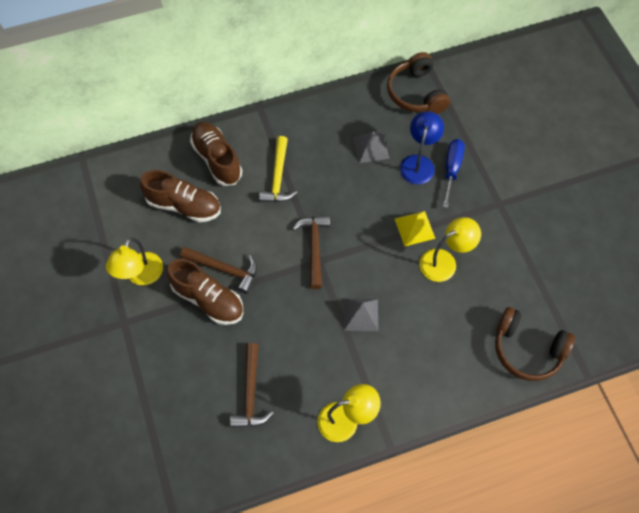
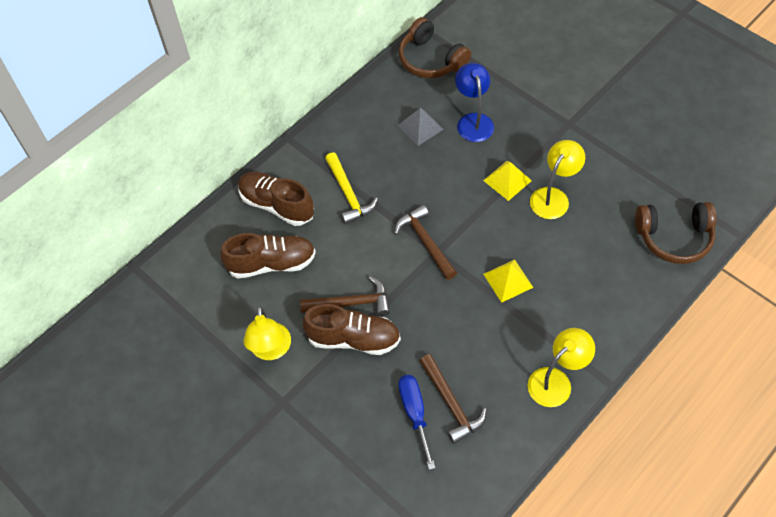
camera: 25 degrees left, 5 degrees down
(360, 314) = (508, 280): grey pyramid -> yellow pyramid
(451, 170) = (507, 113): blue screwdriver -> blue screwdriver (415, 414)

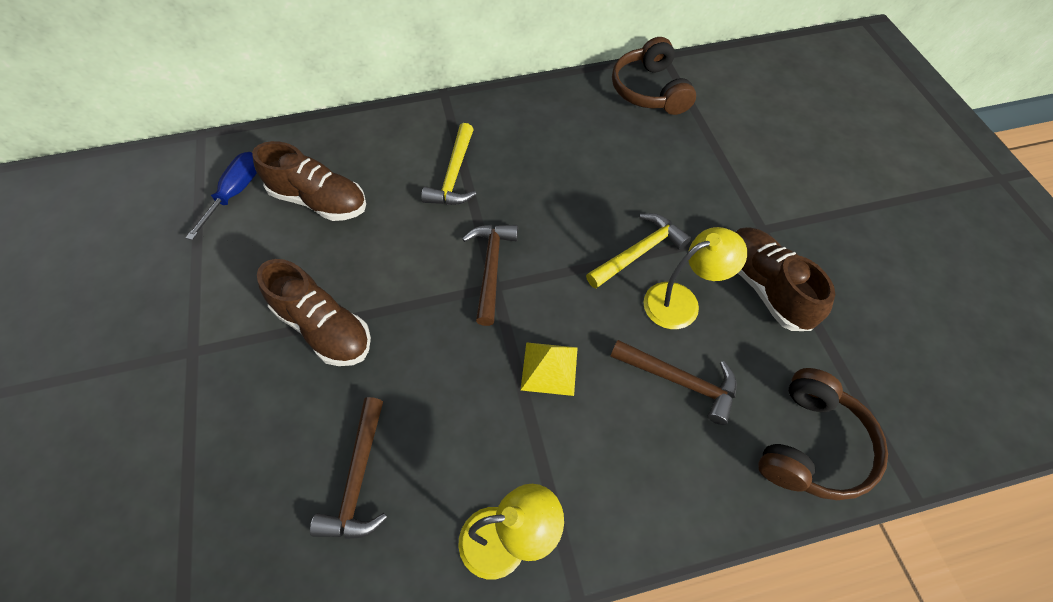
camera: 30 degrees right, 0 degrees up
(271, 350) = (235, 288): yellow lamp -> none
(277, 205) = (376, 149): brown shoe -> brown shoe (765, 287)
(351, 303) = (357, 287): brown hammer -> brown hammer (679, 381)
(415, 414) = (308, 462): blue screwdriver -> blue screwdriver (235, 193)
(420, 127) = (585, 148): grey pyramid -> none
(473, 121) = (649, 170): blue lamp -> none
(507, 180) = (639, 252): yellow pyramid -> yellow hammer
(674, 238) = (812, 445): brown headphones -> brown headphones turned 90 degrees counterclockwise

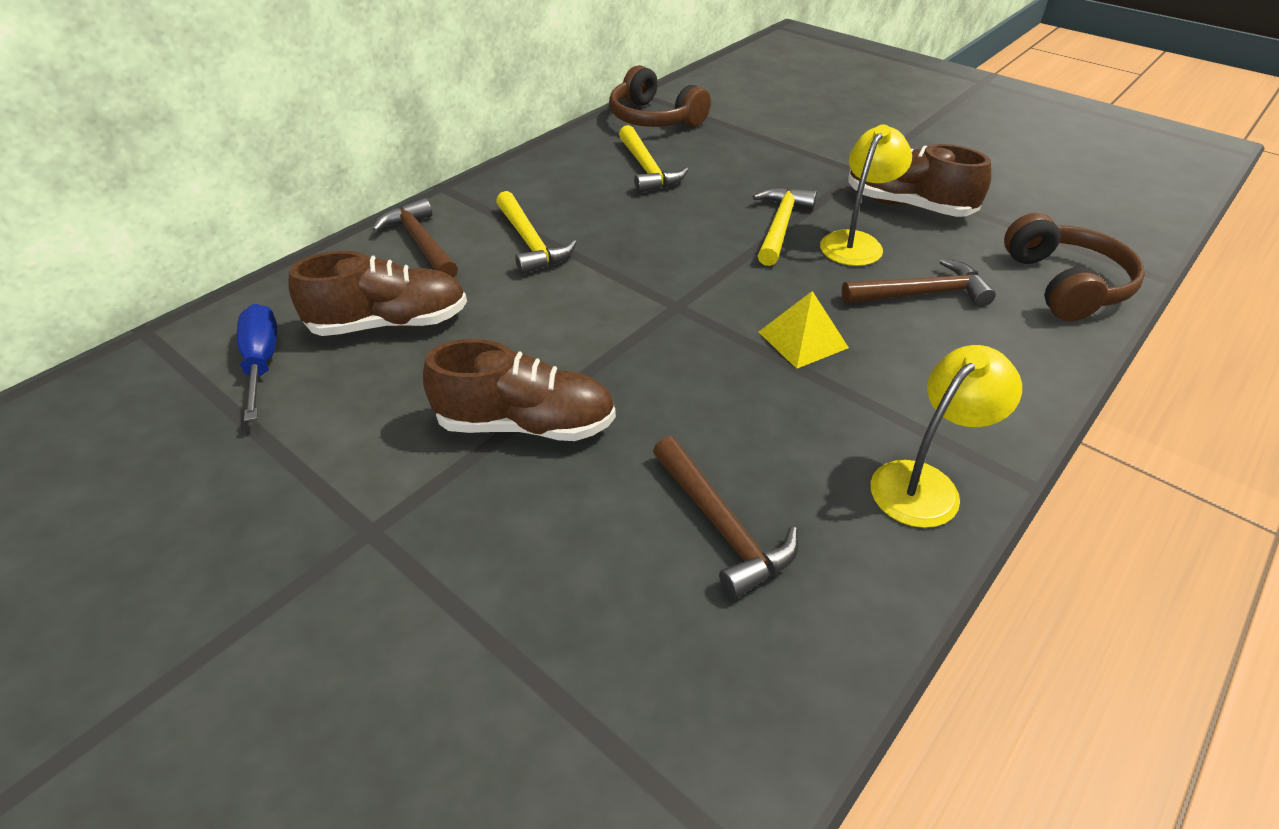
camera: 35 degrees left, 15 degrees down
(491, 268) = (656, 294): brown hammer -> brown hammer (421, 243)
(595, 143) = (647, 169): none -> yellow hammer

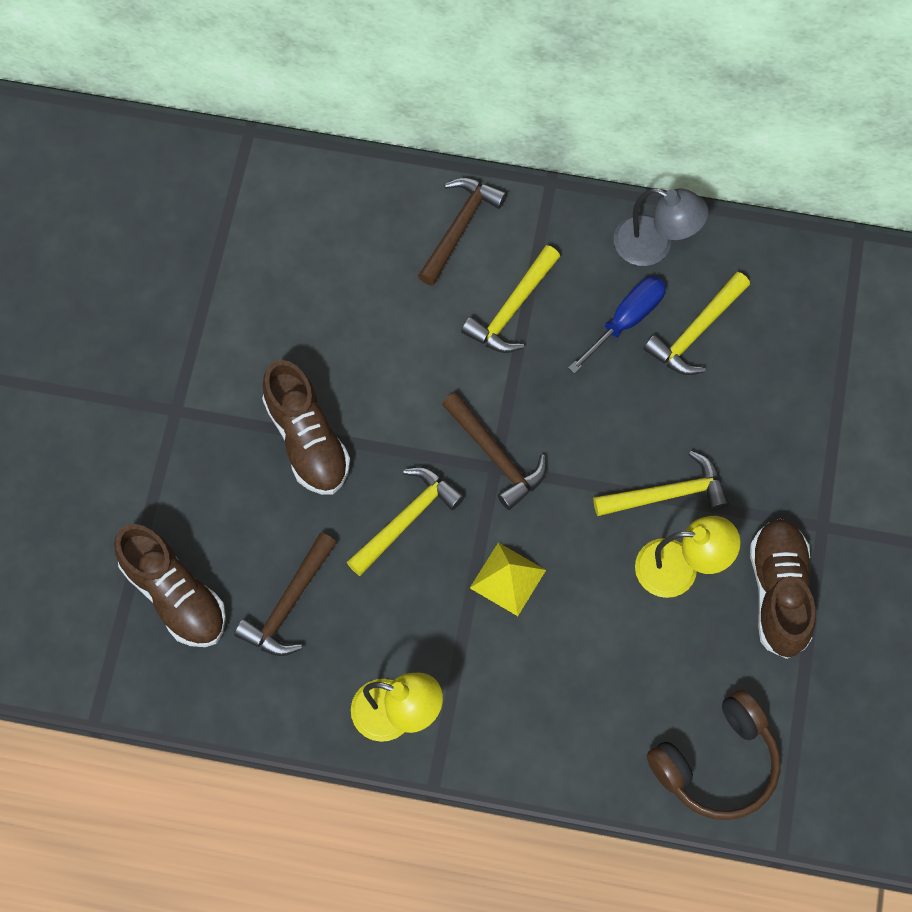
camera: 60 degrees right, 25 degrees up
(262, 362) = (266, 233): blue screwdriver -> blue screwdriver (626, 321)
(389, 323) = (352, 281): brown shoe -> brown shoe (174, 594)
(555, 163) = (654, 245): none -> grey lamp
(654, 118) = (807, 282): brown headphones -> none
(685, 384) = (406, 519): none -> yellow hammer
(921, 294) = (628, 648): brown hammer -> brown hammer (495, 456)

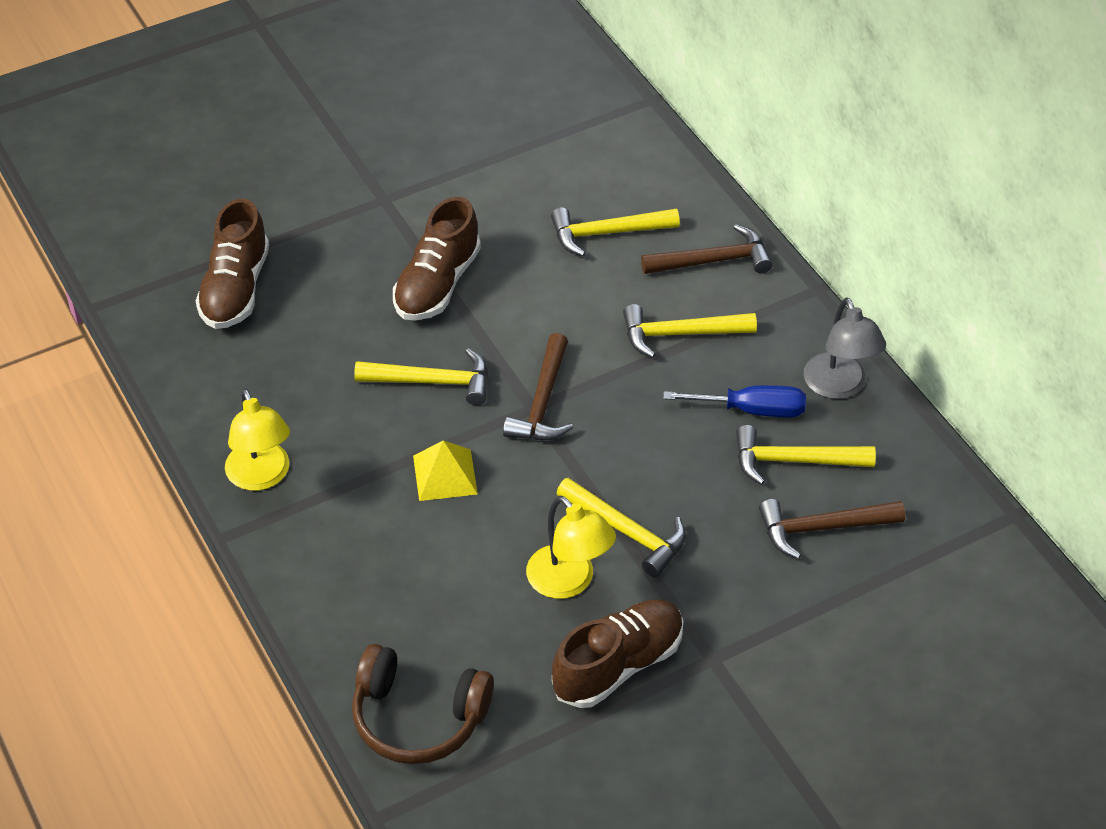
camera: 50 degrees right, 20 degrees down
(289, 604) = (292, 357): brown hammer -> brown hammer (822, 528)
(364, 277) = (607, 233): none -> yellow hammer

